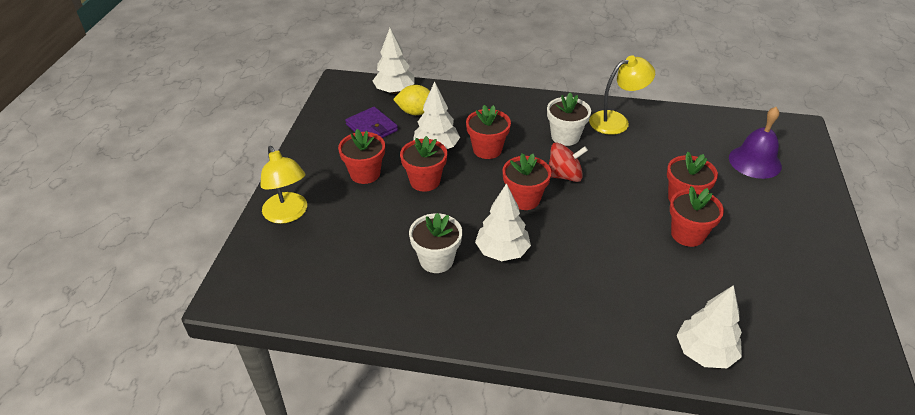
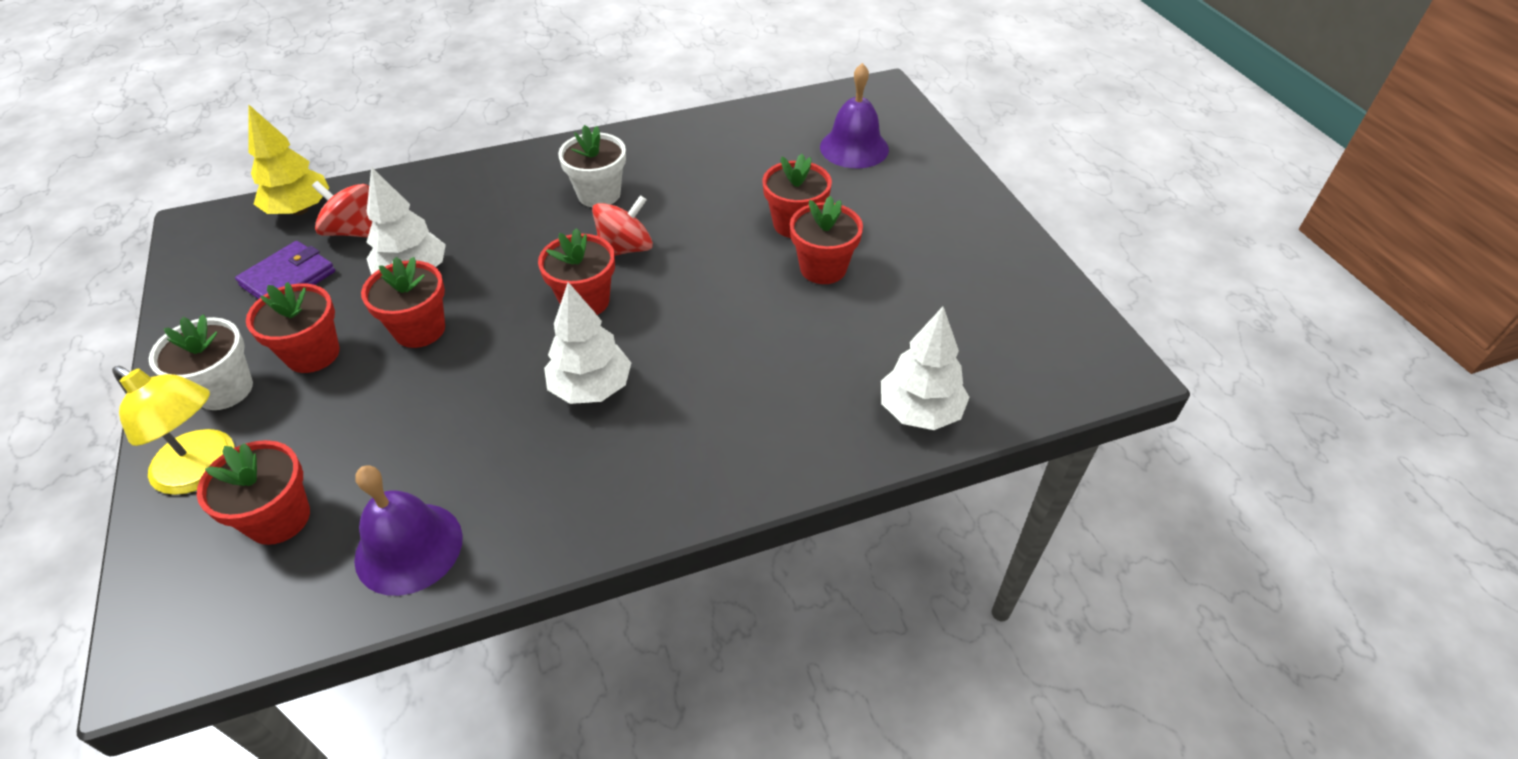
camera: 30 degrees left, 5 degrees up
(363, 298) = (409, 548): none -> purple bell
(371, 128) = (288, 279): purple wallet -> purple wallet turned 75 degrees counterclockwise
(394, 91) = (300, 210): white tree -> yellow tree
(416, 112) = (352, 231): yellow lemon -> red spinning top
(436, 260) = (498, 440): white flower pot -> white flower pot (224, 390)
(487, 149) = (494, 250): red flower pot -> red flower pot (279, 518)
(616, 121) = (657, 150): yellow lamp -> none

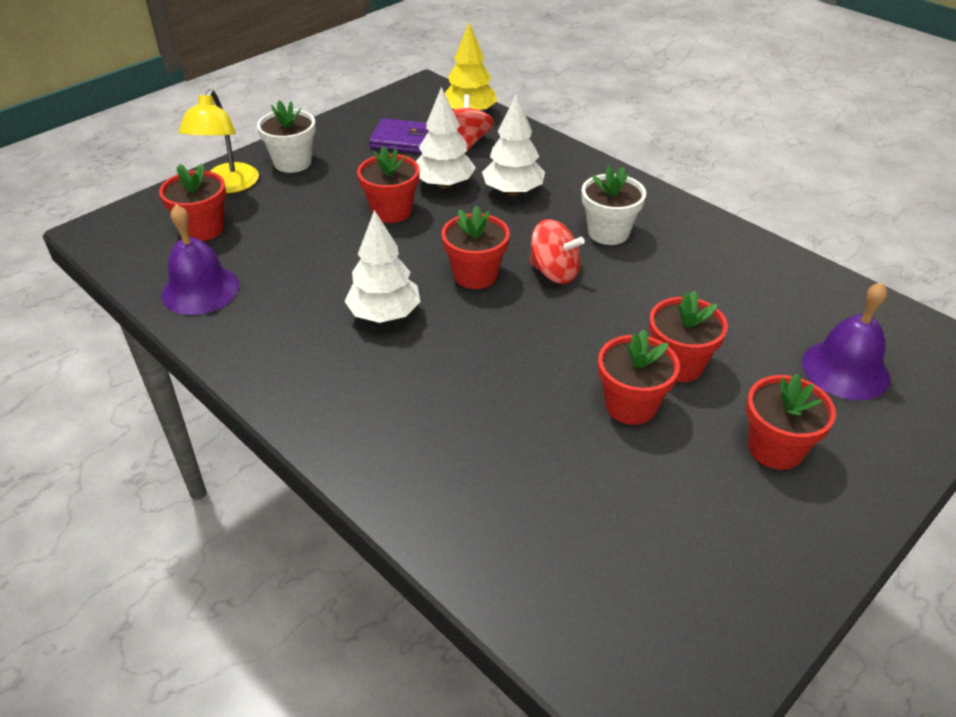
camera: 65 degrees right, 5 degrees down
(313, 354) = (341, 179): red flower pot -> red flower pot (775, 448)
(920, 411) = (481, 541): white tree -> white tree (513, 192)

